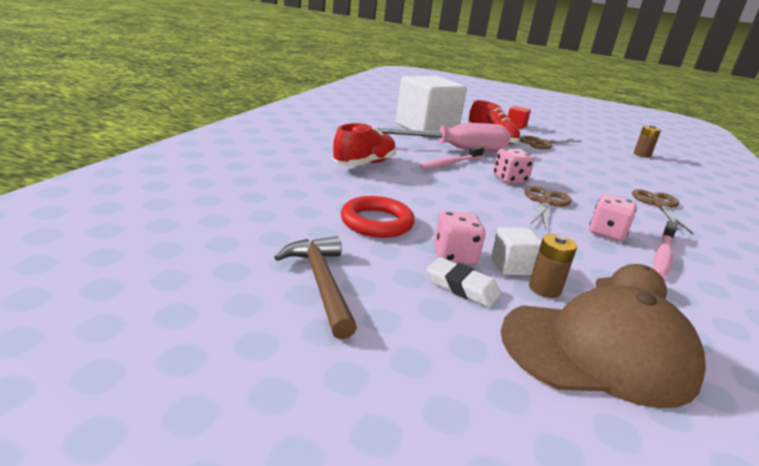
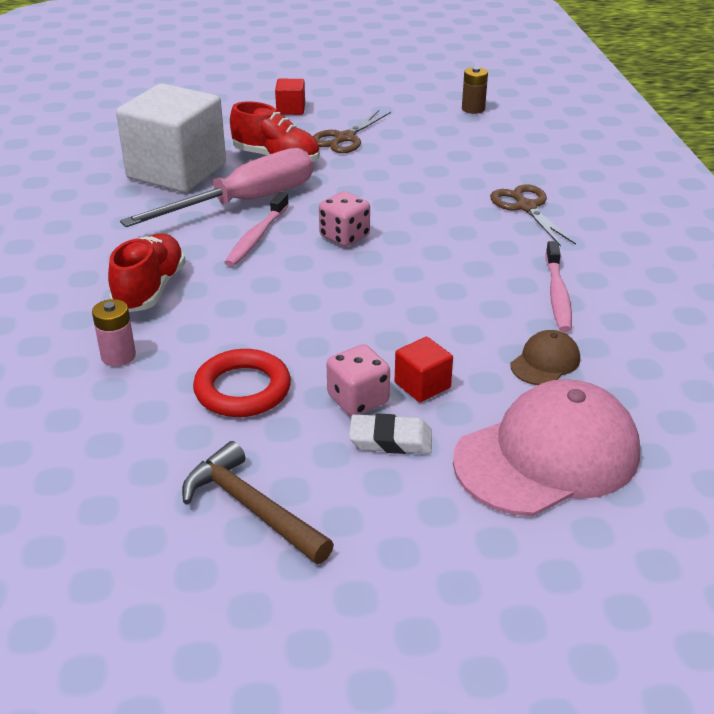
camera: 25 degrees left, 10 degrees up
(315, 183) = (118, 356): none -> pink battery
(512, 266) = (422, 385): white cube -> red cube
(544, 289) = (468, 401): brown battery -> none
(545, 203) = (406, 262): brown scissors -> none
(598, 351) = (547, 456): brown cap -> pink cap
(606, 233) = (491, 284): pink dice -> none

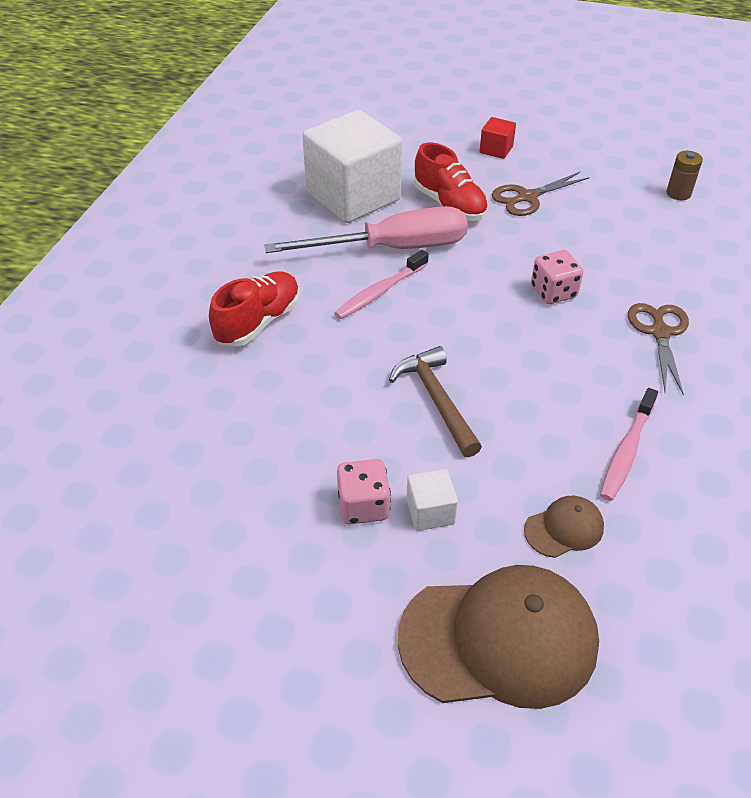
camera: 25 degrees right, 10 degrees up
(118, 356) = (194, 385): pink battery -> none
(242, 389) = (272, 457): red ring -> none
(251, 508) = (209, 586): brown hammer -> brown hammer (436, 400)
(344, 236) = (459, 315): pink dice -> pink dice (553, 292)
(390, 440) = (366, 562): white eraser -> none
(422, 385) = (430, 512): red cube -> white cube
(547, 456) = (499, 639): pink cap -> brown cap

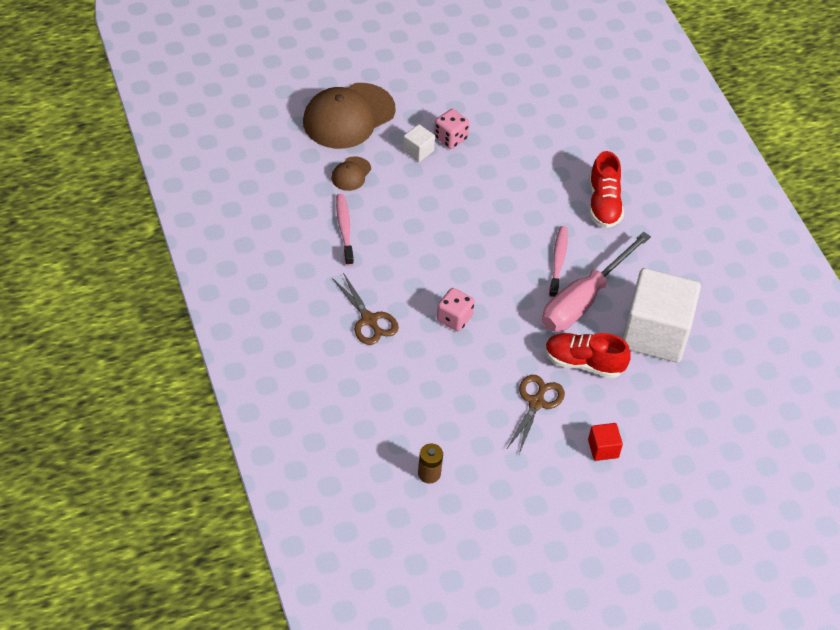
camera: 140 degrees right, 5 degrees up
(436, 400) = (463, 207): brown hammer -> none

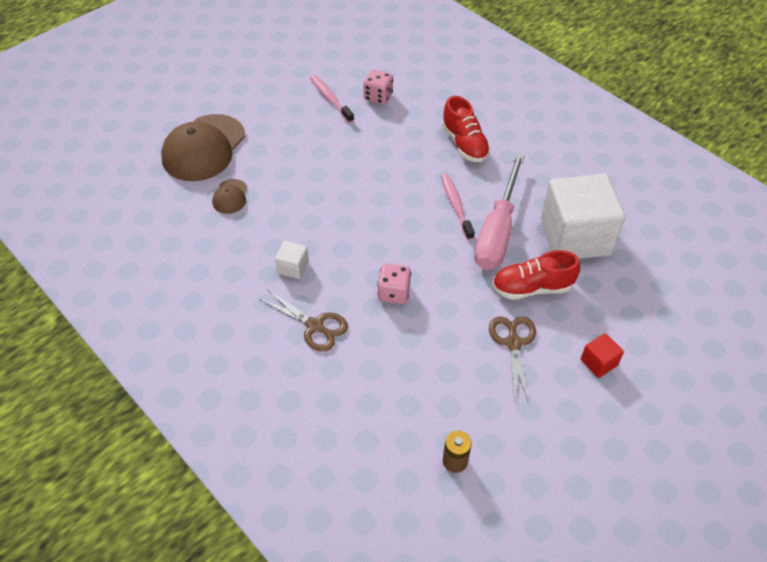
camera: 20 degrees left, 0 degrees up
(344, 229) = (248, 248): pink toothbrush -> pink toothbrush (330, 99)
(418, 151) = (281, 156): white cube -> white cube (293, 267)
(450, 138) = (304, 136): pink dice -> pink dice (378, 97)

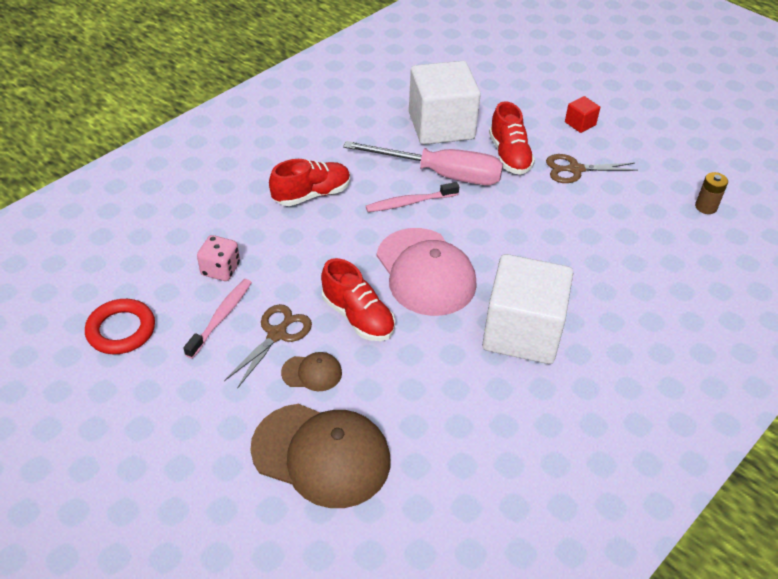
camera: 95 degrees left, 5 degrees down
(230, 197) = (416, 408): brown cap -> brown cap (312, 373)
(293, 267) = (522, 332): white cube -> white cube, size x2.43
(315, 326) = (597, 307): brown scissors -> brown scissors (277, 334)
(322, 168) = (358, 317): none -> red shoe
(325, 56) = (121, 330): none -> red ring
(330, 99) = (221, 317): pink toothbrush -> pink toothbrush turned 150 degrees clockwise
(368, 211) = (425, 272): none -> pink cap
(394, 293) = (538, 248): pink dice -> none

